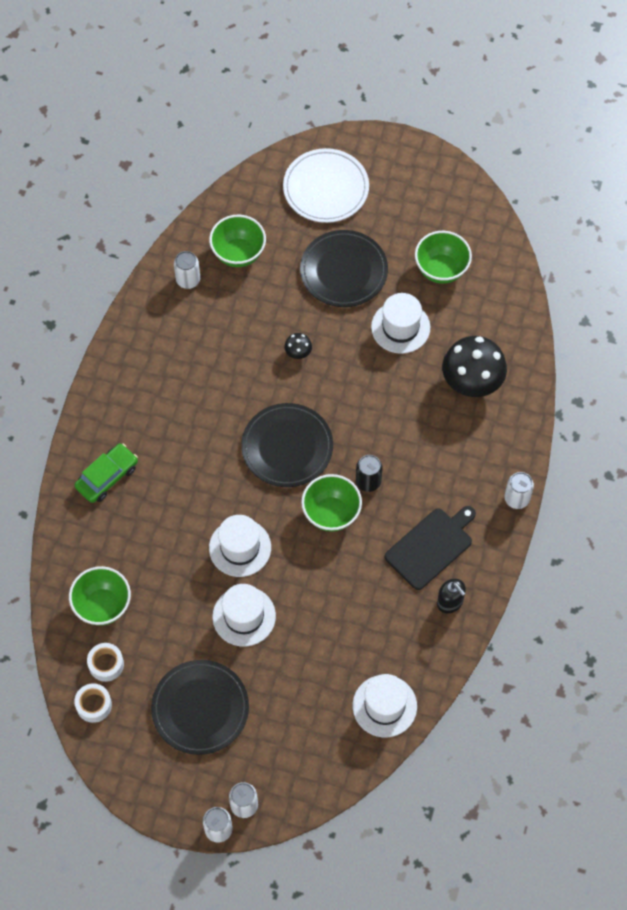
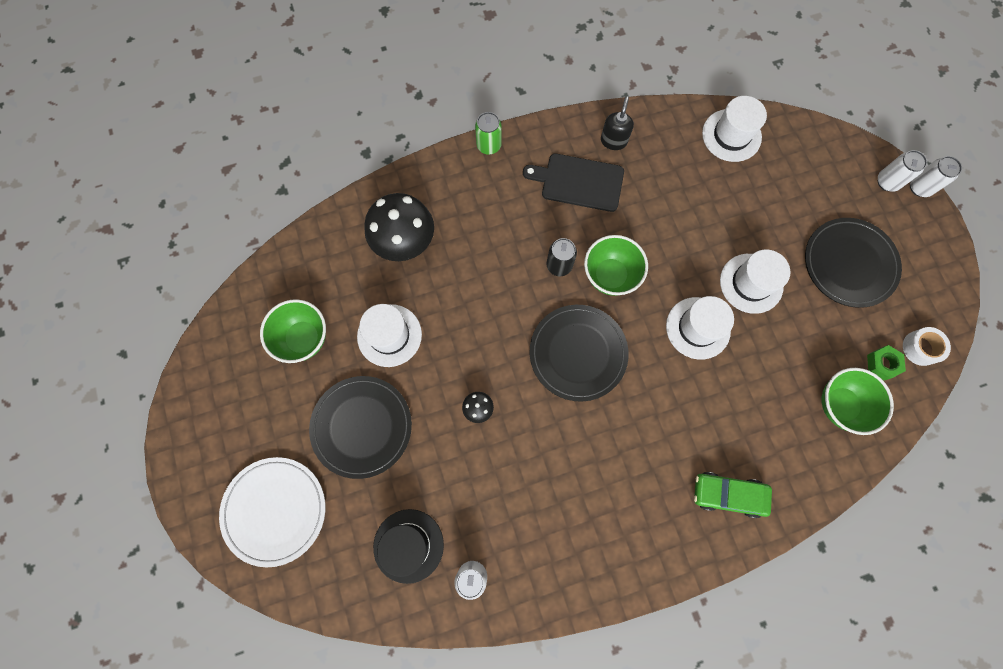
camera: 125 degrees left, 10 degrees up
(106, 664) = (882, 364): white tape -> green nut
(238, 253) = (408, 545): green bowl -> black hat
(516, 498) = (489, 145): white can -> green can

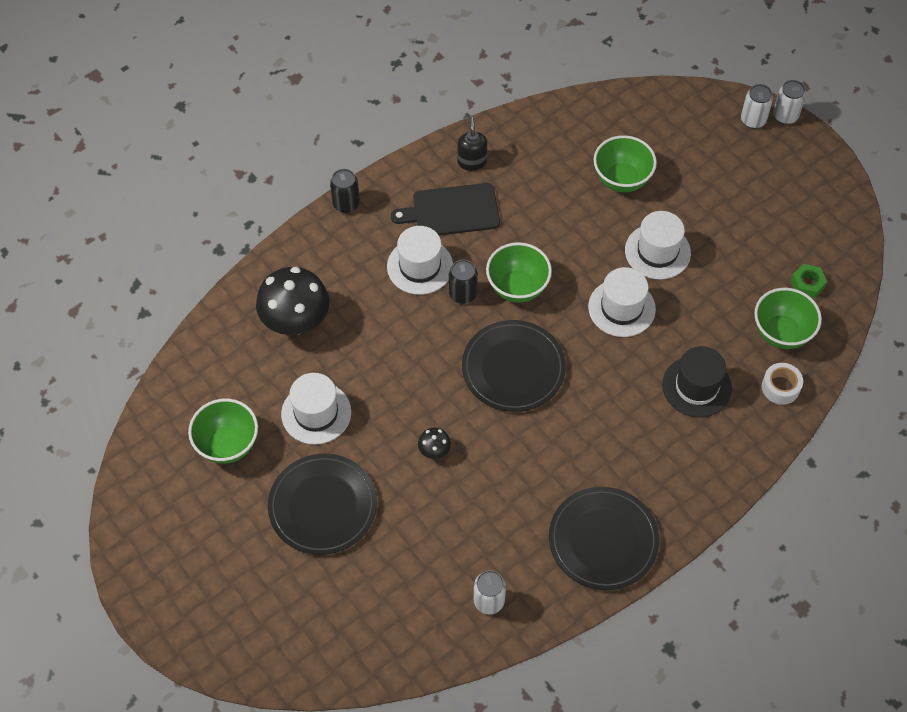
camera: 20 degrees left, 15 degrees down
(275, 510) = (265, 612): white plate -> none
(408, 545) = (414, 596): black hat -> black hat (696, 387)
(489, 145) = (346, 204): green can -> black can
(728, 494) = (706, 446): green car -> none
(731, 135) = (587, 122): white hat -> white hat (420, 266)
(743, 201) = (621, 179): none -> green bowl
(849, 264) = (744, 205): black plate -> black plate (603, 540)
(920, 348) = (837, 259): white tape -> white tape (780, 387)

